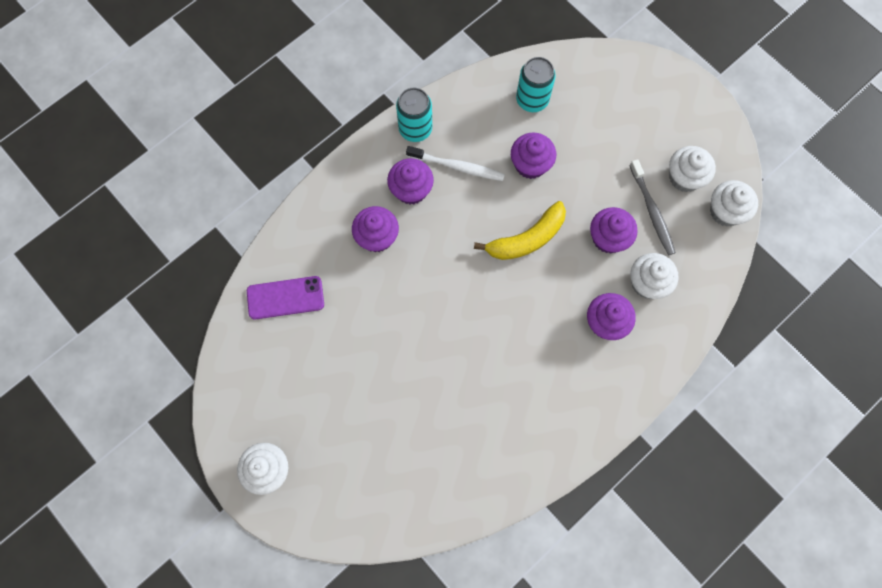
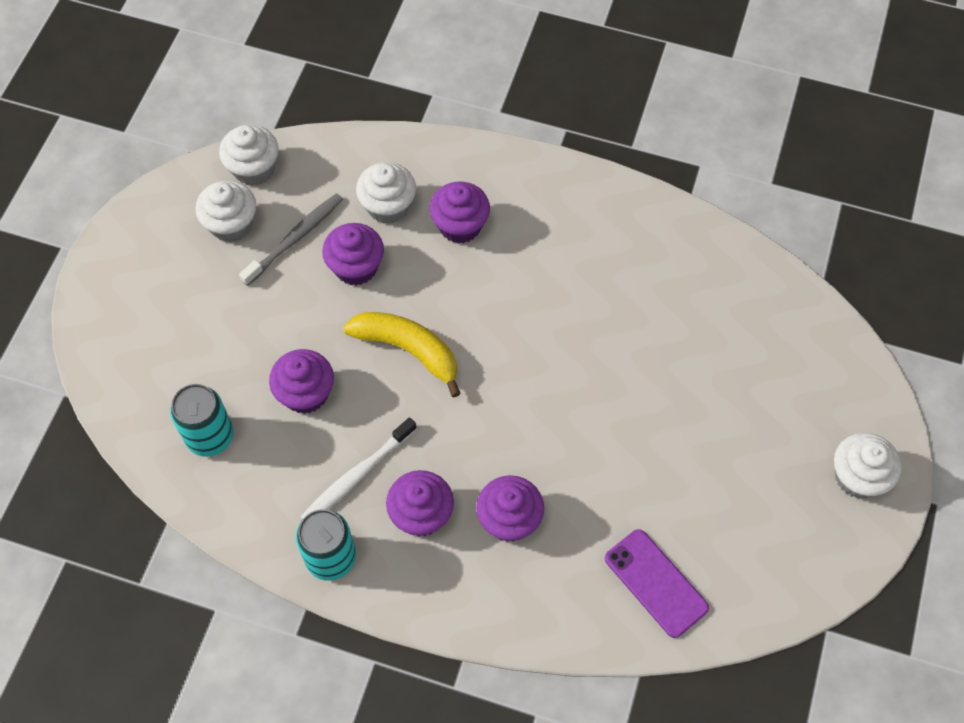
camera: 120 degrees left, 10 degrees down
(458, 167) = (356, 476): white toothbrush -> white toothbrush turned 120 degrees counterclockwise

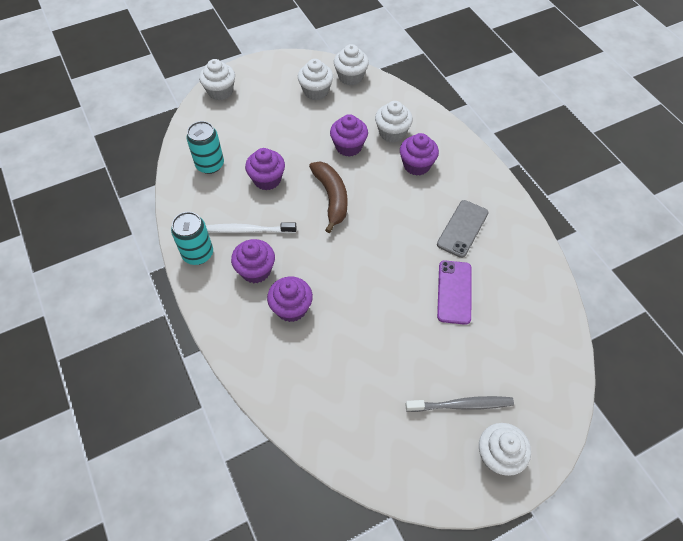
camera: 45 degrees right, 5 degrees down
(102, 327) = (220, 92): none -> white cupcake
(295, 238) = (336, 116): grey toothbrush -> grey toothbrush (462, 405)
(408, 350) = (331, 198): yellow banana -> brown banana
(588, 263) = (462, 228): none -> grey phone
(656, 583) = (327, 403): purple phone -> purple phone (454, 292)

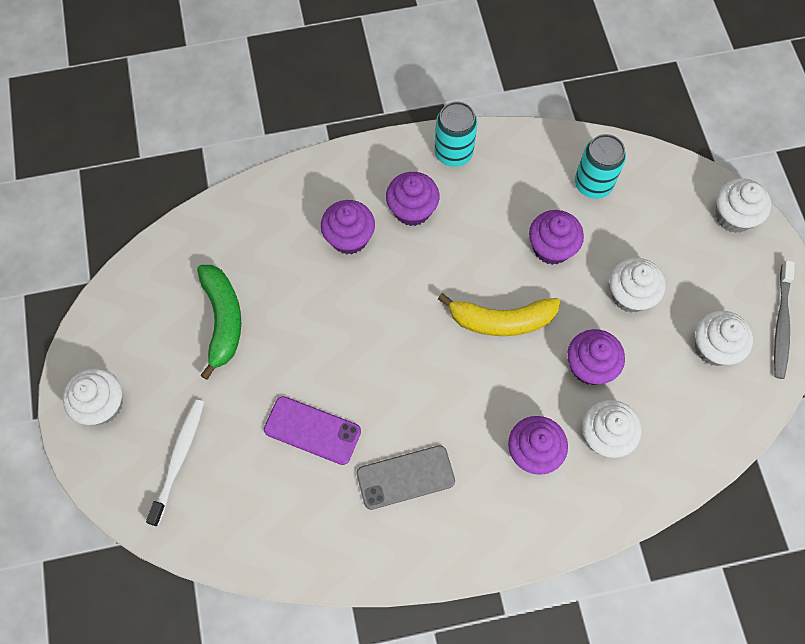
camera: 105 degrees right, 10 degrees up
(248, 230) = (474, 211): white toothbrush -> white toothbrush (179, 458)
(331, 198) = (501, 320): brown banana -> yellow banana
(350, 77) = (739, 408): white cupcake -> white cupcake (630, 295)
(391, 382) = (223, 320): none -> green banana
(462, 228) = (405, 477): grey phone -> grey phone turned 60 degrees counterclockwise
(462, 405) = (169, 387): grey toothbrush -> grey toothbrush (781, 324)

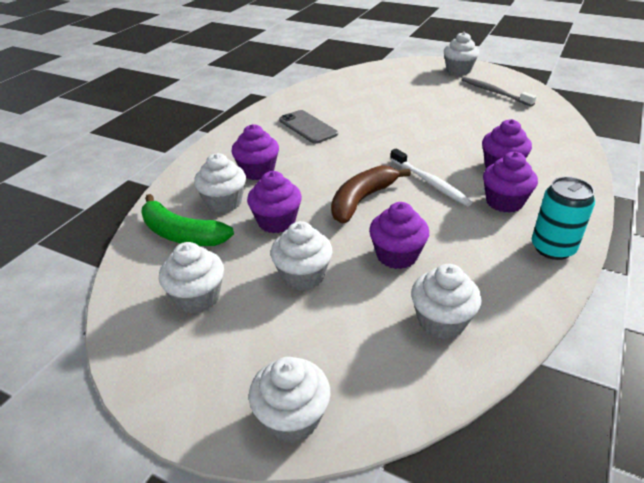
camera: 130 degrees right, 30 degrees down
(179, 458) = (404, 79): white toothbrush -> white toothbrush (430, 182)
(223, 320) = (478, 109): green banana -> green banana (181, 234)
(312, 430) = (373, 112): purple phone -> none
(405, 477) = (308, 127): grey phone -> grey phone turned 60 degrees counterclockwise
(501, 320) = (362, 200): yellow banana -> brown banana
(593, 184) = (441, 321): turquoise can -> white cupcake
(781, 324) = (149, 362): grey toothbrush -> grey toothbrush (494, 92)

